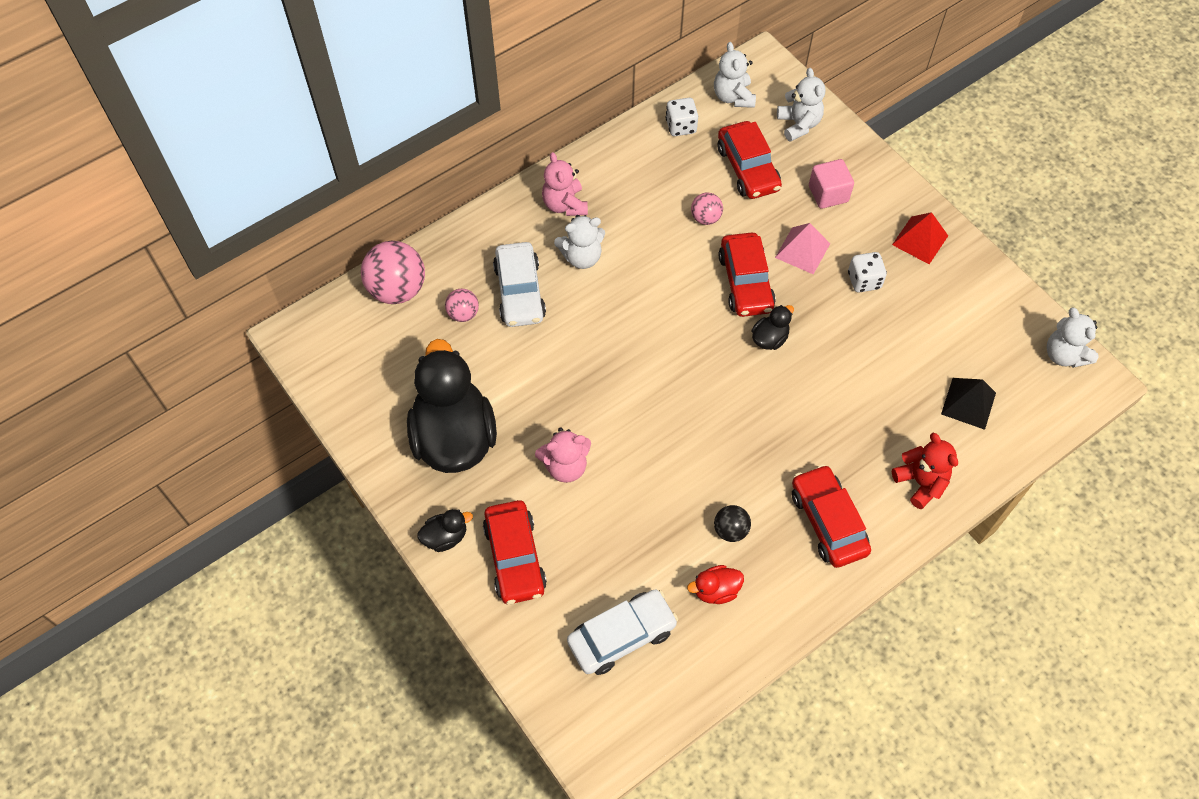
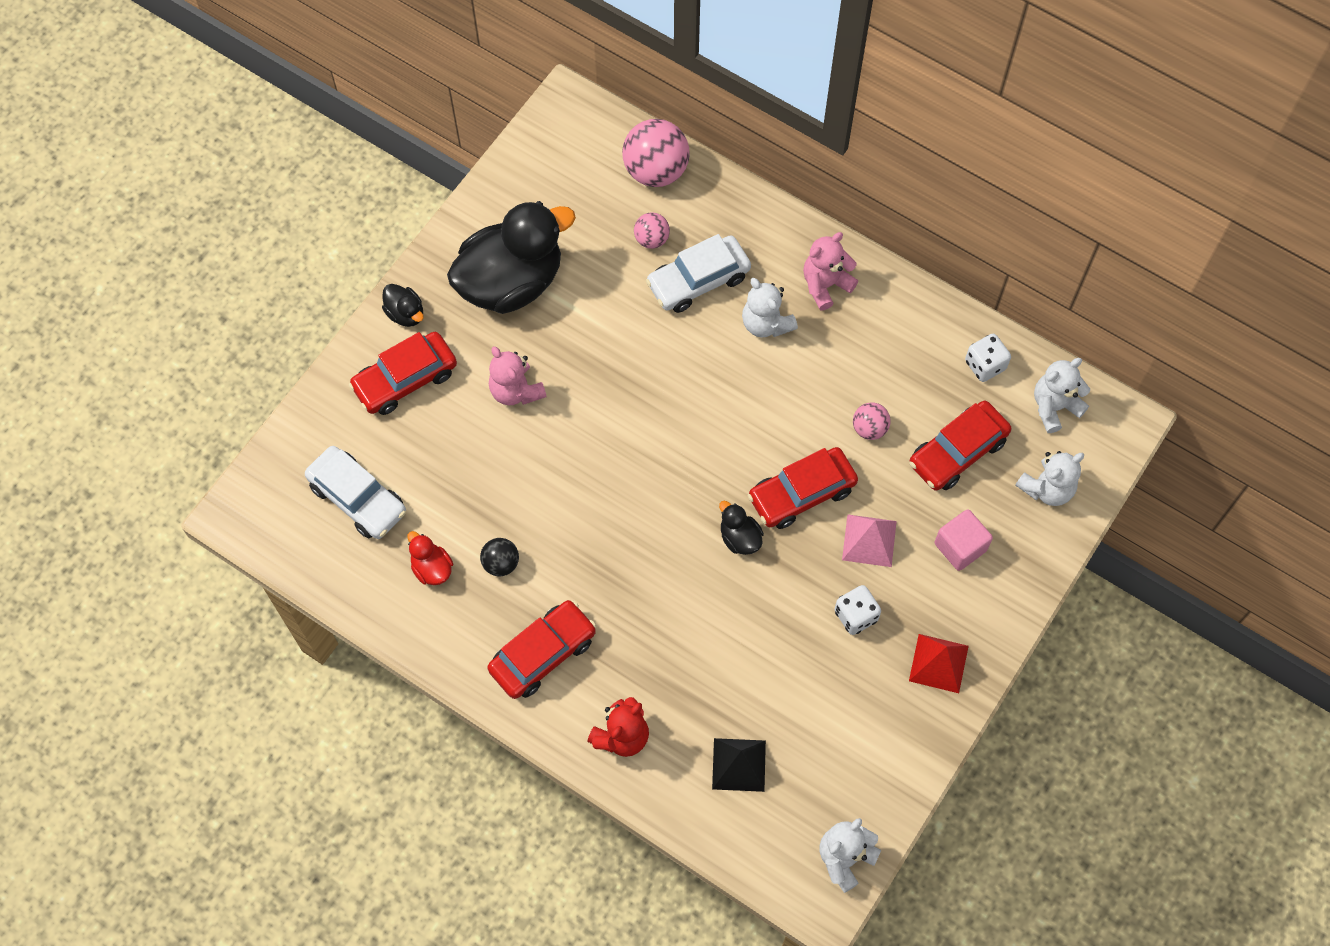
camera: 70 degrees right, 5 degrees up
(769, 338) = (740, 538): black duck -> black duck turned 150 degrees counterclockwise

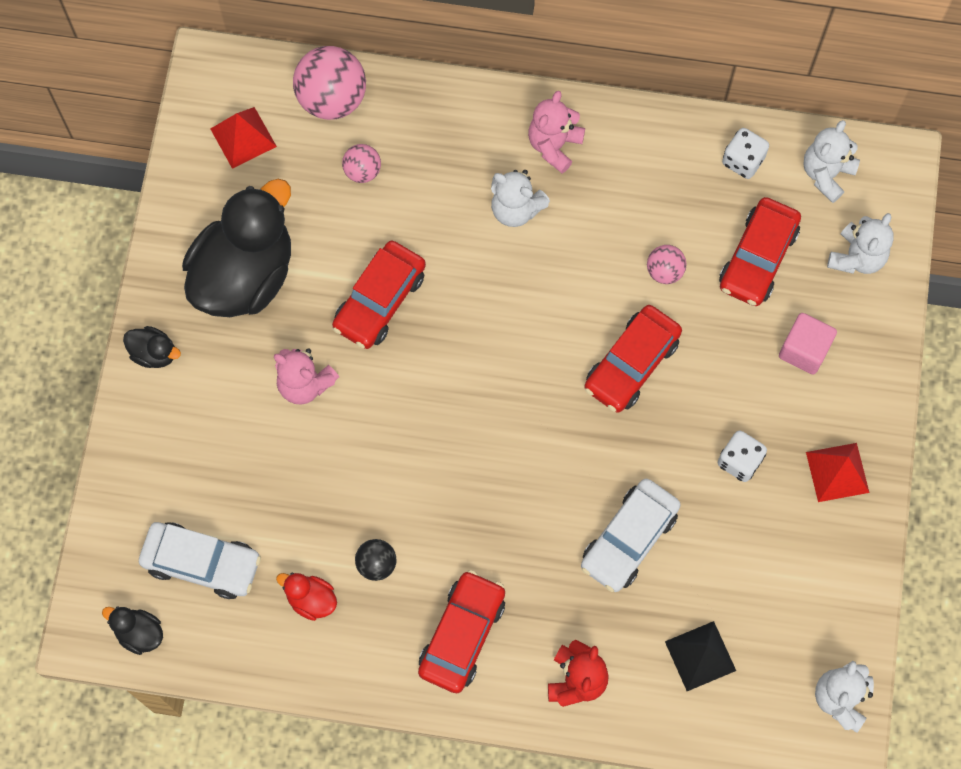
camera: 25 degrees left, 5 degrees up
(405, 379) = (188, 421): red car -> red car (380, 300)
(566, 172) = (243, 137): none -> red pyramid
(698, 280) = (429, 194): white car -> white car (629, 539)
(740, 538) = (594, 434): black duck -> black duck (139, 633)
(869, 540) = (717, 382): pink pyramid -> none

